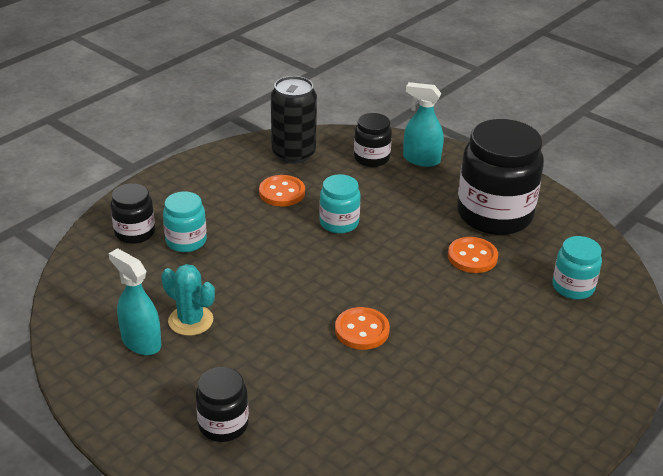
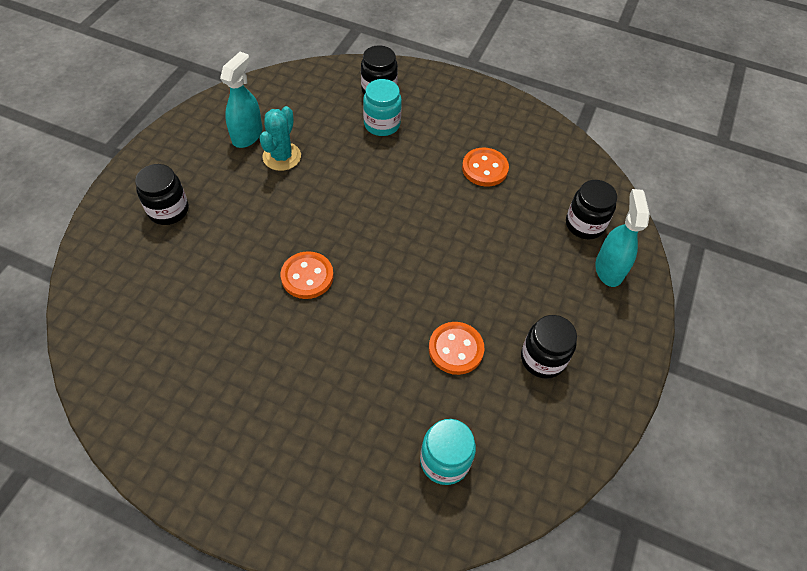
camera: 70 degrees right, 20 degrees up
(293, 154) = (553, 161): black can -> none
(339, 223) = (459, 223): turquoise jar -> none
(494, 215) = (542, 359): black jar -> black jar, size x0.51

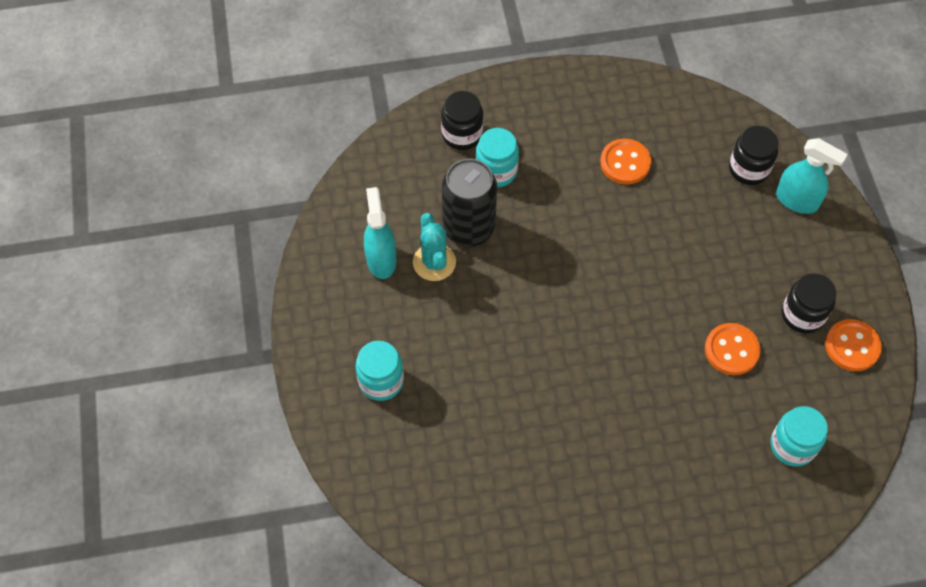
camera: 30 degrees left, 5 degrees up
(168, 210) = (381, 381): black jar -> turquoise jar
(307, 276) = (560, 364): orange button -> orange button (852, 346)
(328, 148) = (469, 227): none -> black can
(609, 269) = (797, 200): turquoise spray bottle -> turquoise spray bottle turned 150 degrees clockwise

